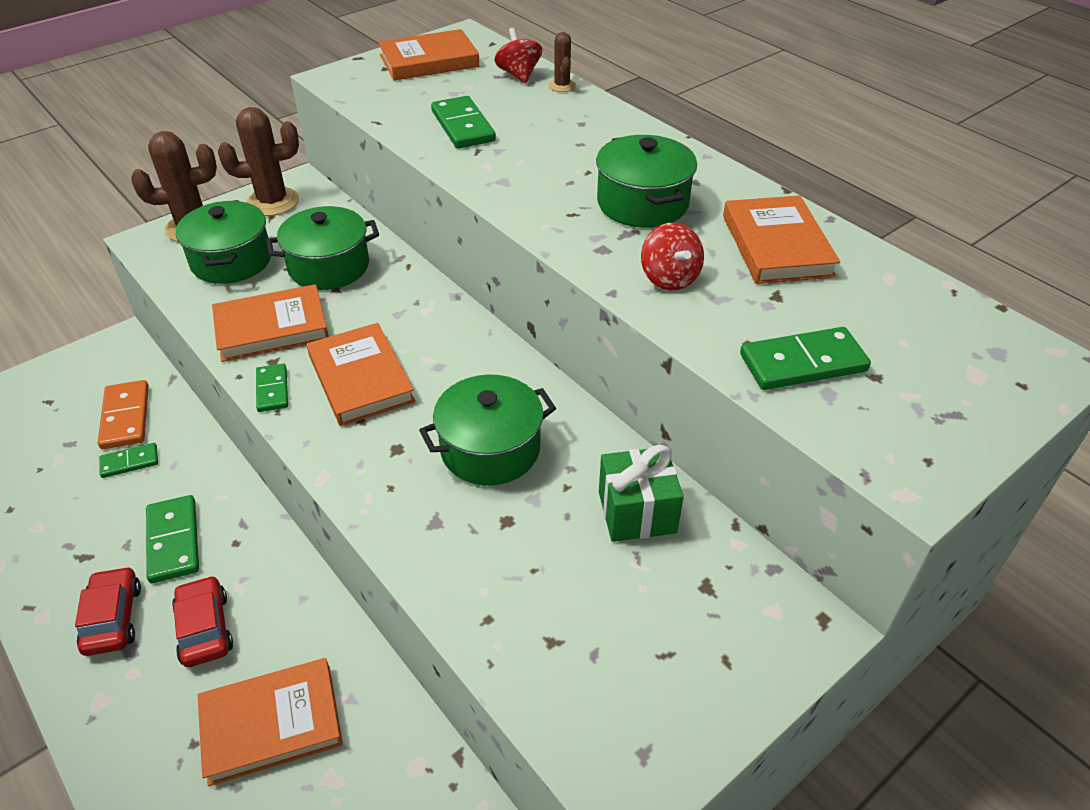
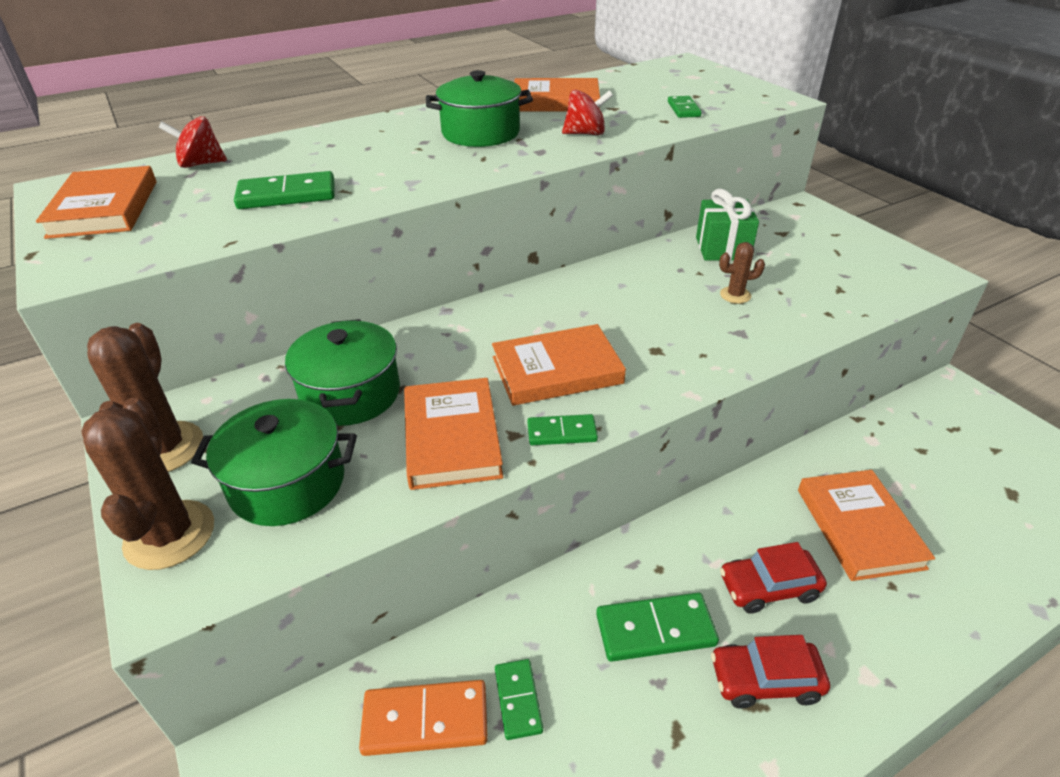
camera: 80 degrees left, 5 degrees down
(490, 449) = (658, 302): green pot -> none
(562, 86) = (248, 147): brown cactus -> brown cactus (735, 295)
(802, 363) = (683, 109): green domino -> green domino, size x0.62

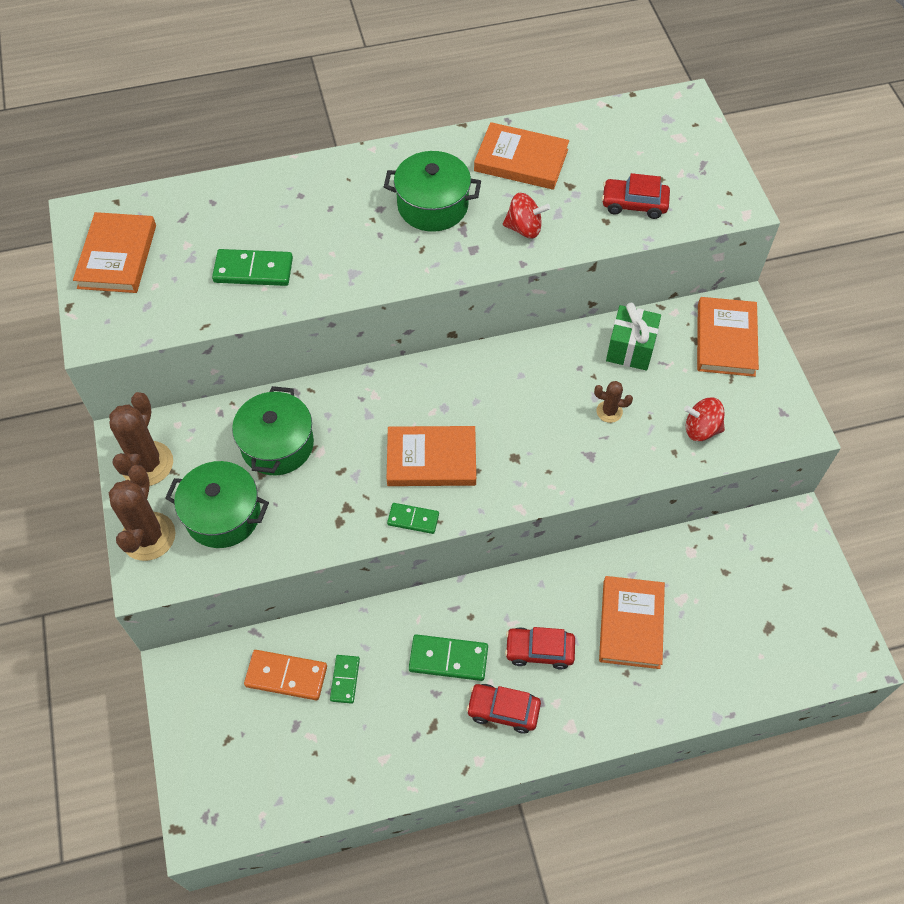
camera: 15 degrees right, 20 degrees up
(201, 164) = (191, 204): red spinning top -> red spinning top (701, 429)
(452, 437) = (337, 504): orange book -> orange book (725, 340)
(683, 109) = (634, 204): green domino -> red car

